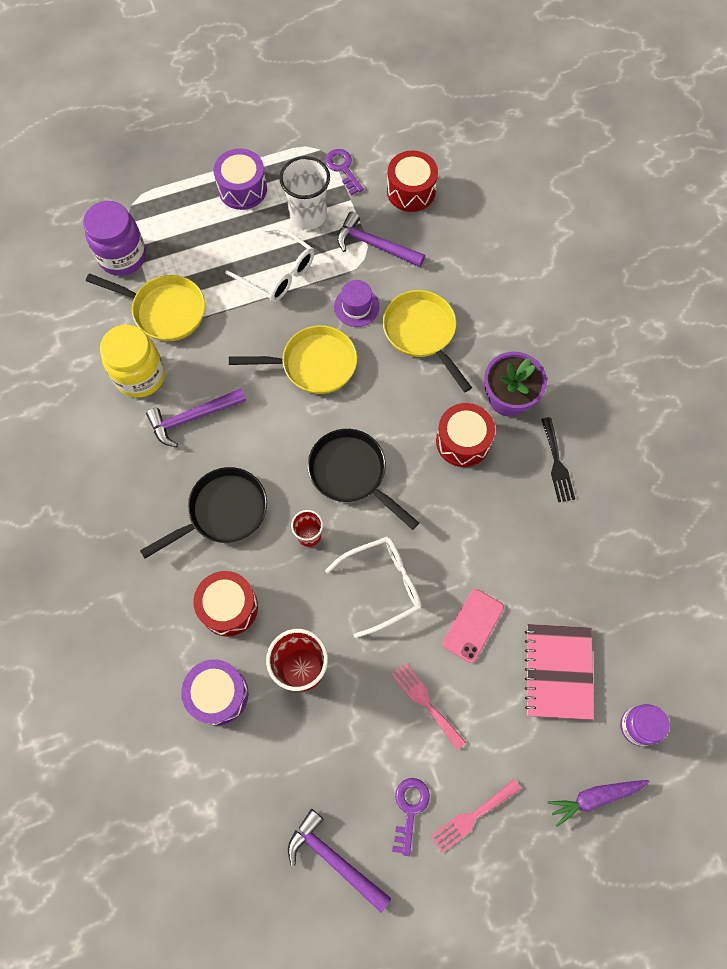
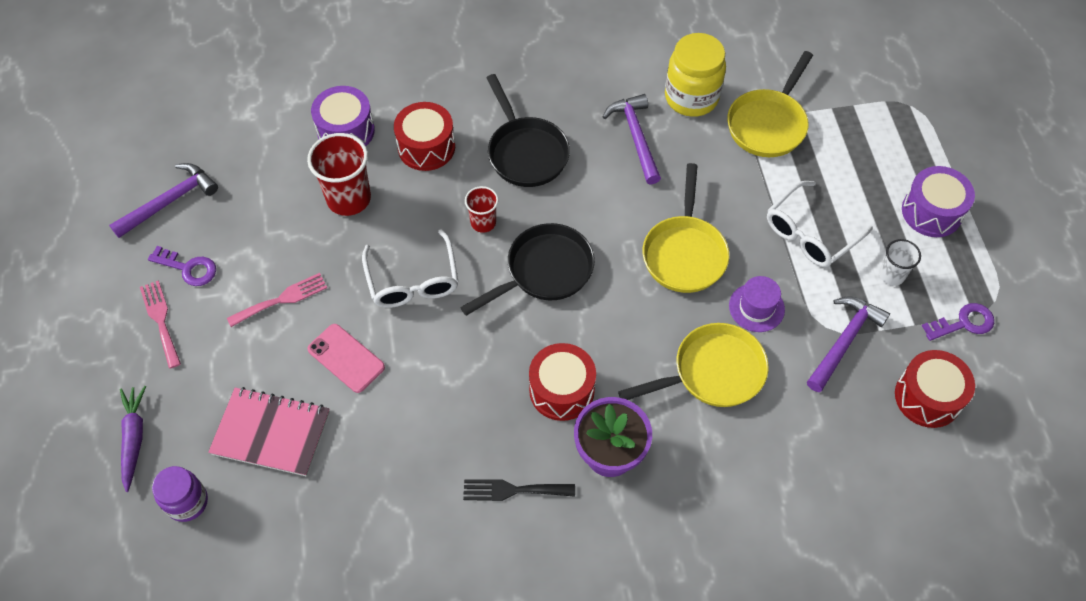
camera: 100 degrees right, 10 degrees down
(122, 256) = (841, 93): purple jar -> none
(308, 215) = (891, 275): white cup -> white cup, size x0.57

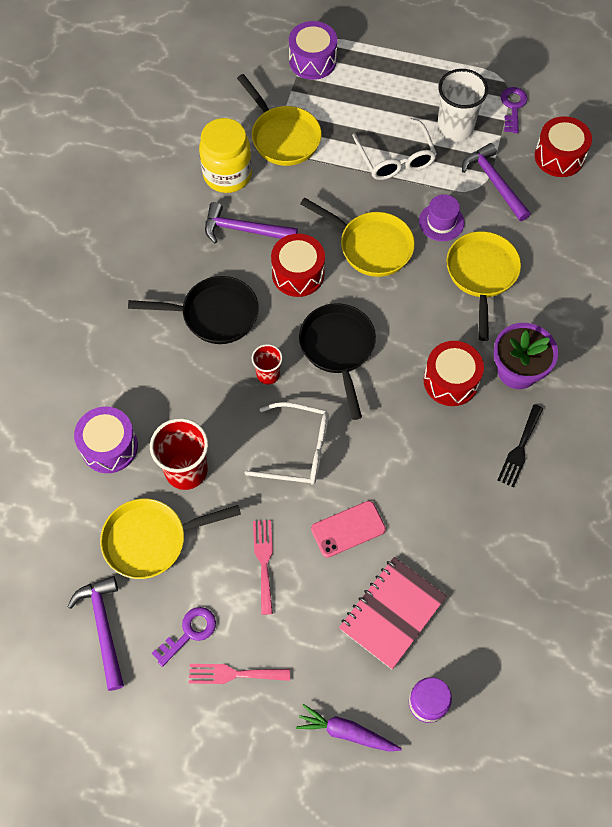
camera: 65 degrees left, 5 degrees up
(267, 201) = (151, 540): none -> yellow pan
(426, 147) = (165, 388): red drum -> red drum (298, 274)
(891, 275) = (455, 128): white cup -> white cup, size x1.77
(931, 212) = (415, 78): purple drum -> purple drum (312, 61)

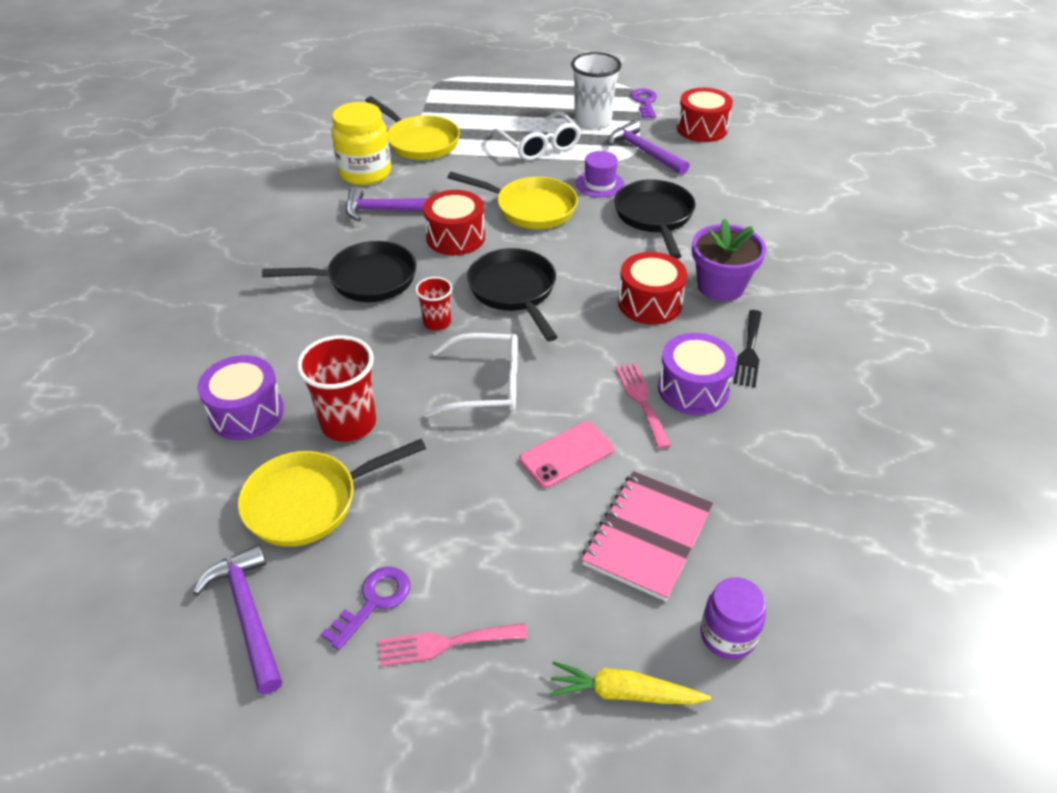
camera: 10 degrees left, 20 degrees down
(264, 561) = (465, 504): pink fork -> pink fork (641, 401)
(312, 61) = (440, 91): purple drum -> purple drum (693, 389)
(346, 732) = (623, 693): purple carrot -> yellow carrot
(481, 275) = (654, 217): yellow pan -> black pan

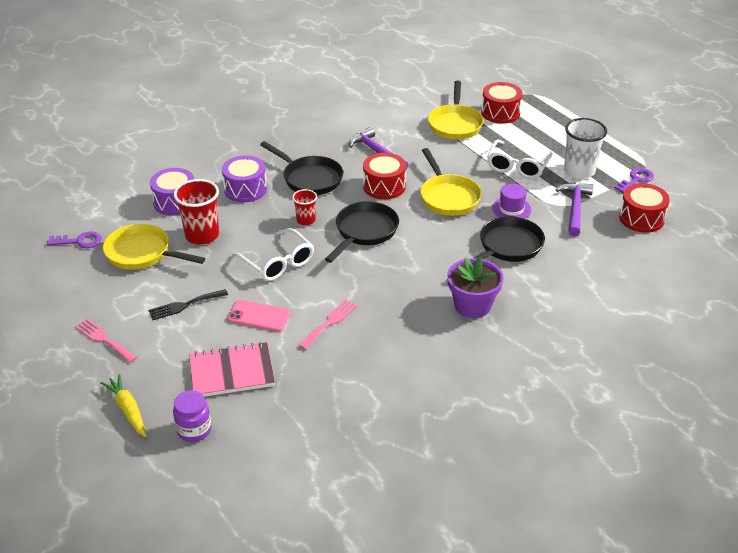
camera: 50 degrees right, 5 degrees down
(248, 614) = (66, 275): purple hammer -> none
(365, 173) = (398, 124): yellow jar -> none
(373, 602) = (106, 305): purple key -> purple key (79, 241)
(649, 303) = (418, 285): red drum -> red drum (500, 113)
(693, 389) = (363, 337): purple drum -> purple drum (245, 189)
(749, 351) = (423, 344): black fork -> black fork (185, 305)

